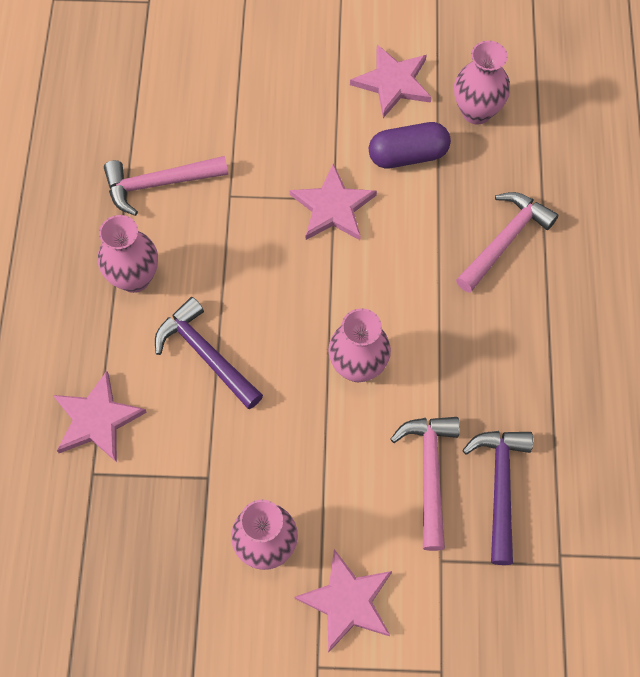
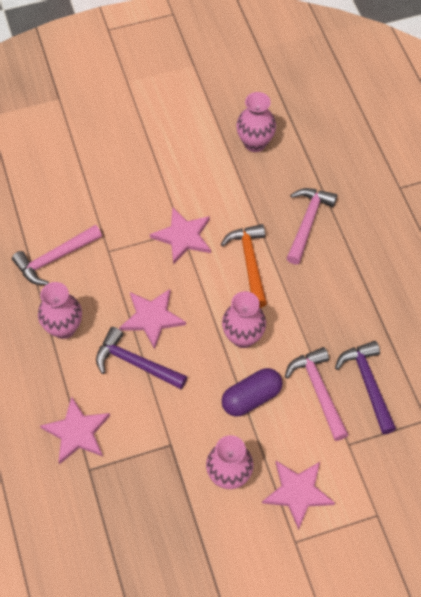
camera: 20 degrees left, 5 degrees down
(393, 82) = (190, 140): pink star -> pink star (152, 318)
(406, 269) = (249, 262): none -> orange hammer
(408, 155) = (220, 186): purple capsule -> purple capsule (251, 398)

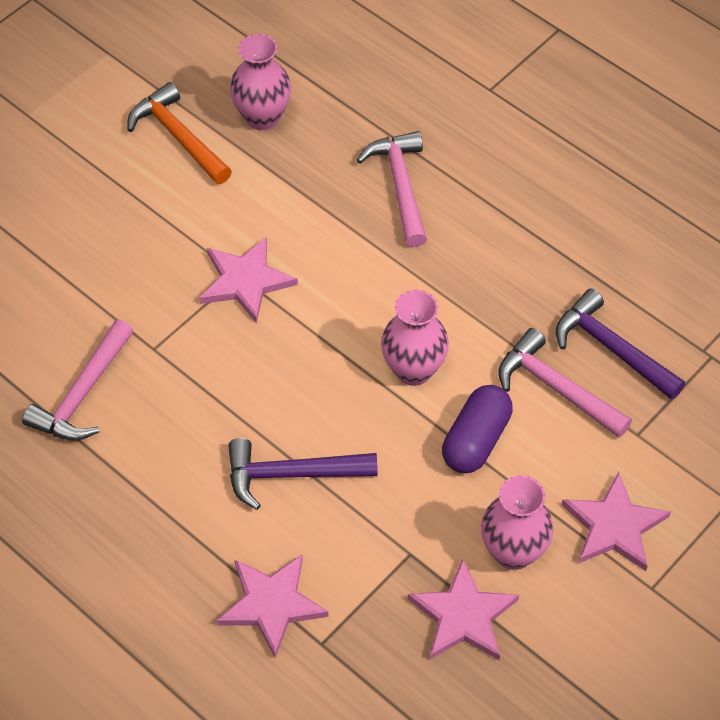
camera: 30 degrees left, 5 degrees down
(64, 328) = (159, 479): pink vase -> none
(152, 318) = (274, 405): pink star -> pink star (463, 615)
(249, 262) = (358, 272): orange hammer -> orange hammer (178, 137)

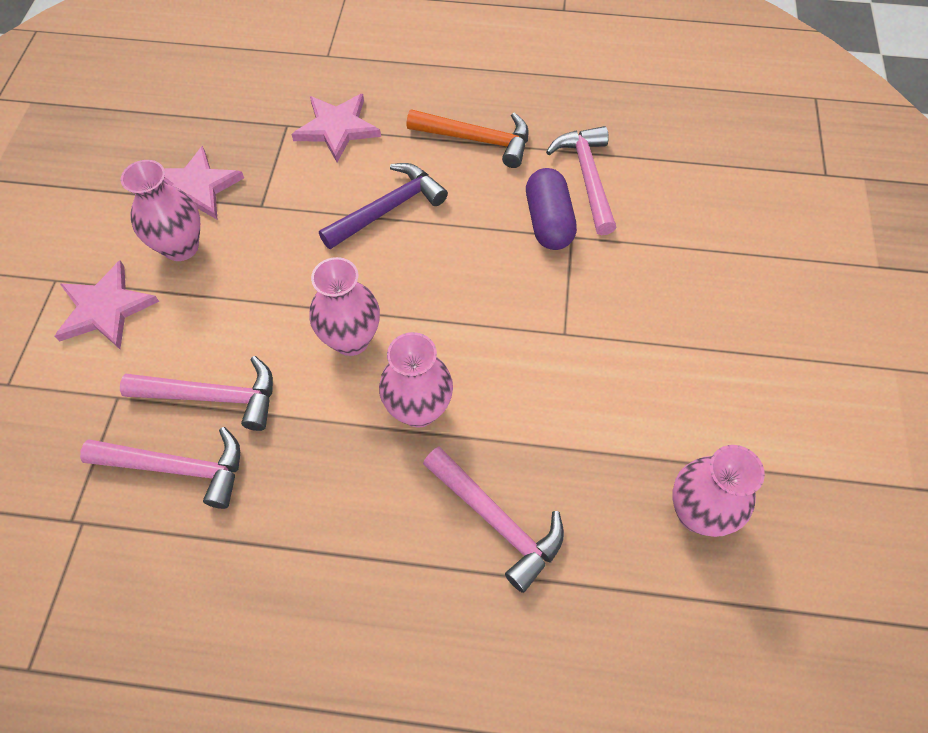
camera: 145 degrees right, 5 degrees up
(178, 137) = (748, 435): orange hammer -> orange hammer (477, 140)
(245, 281) = (553, 332): pink star -> none
(399, 286) = (418, 409): none -> pink vase
(476, 440) = (259, 312): purple capsule -> purple capsule (548, 222)
(611, 348) = (178, 468): purple hammer -> pink hammer

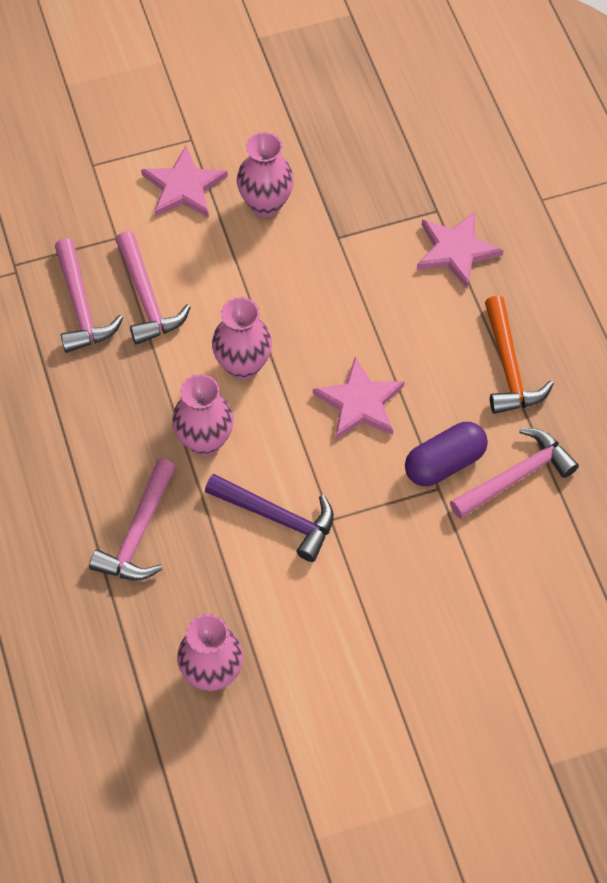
camera: 65 degrees right, 0 degrees up
(196, 188) = (329, 182): pink star -> pink star (359, 403)
(388, 208) = (388, 332): purple hammer -> purple hammer (278, 518)

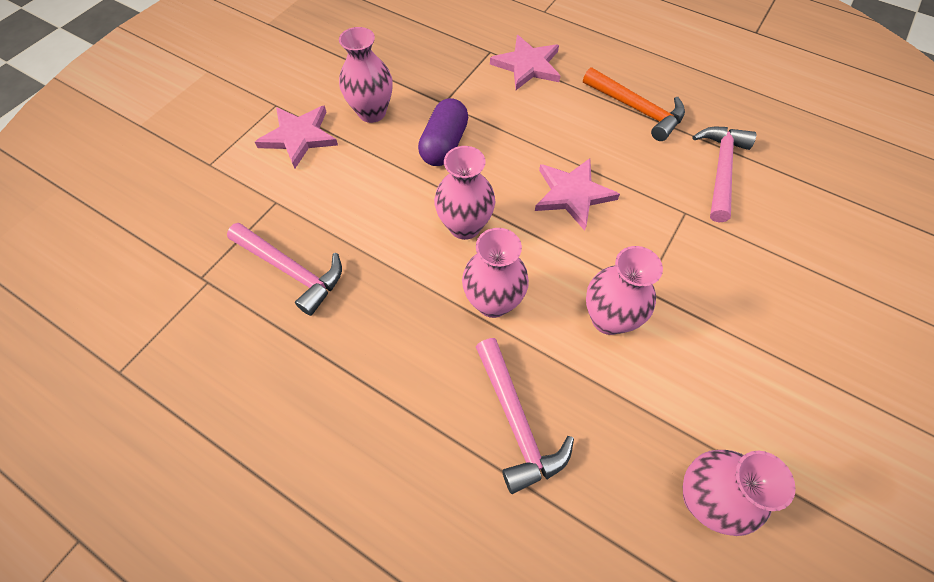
camera: 40 degrees left, 0 degrees up
(147, 298) = (342, 229): pink hammer -> none
(278, 518) = (608, 319): purple hammer -> pink vase
(444, 463) = (670, 193): purple capsule -> purple capsule (444, 144)

